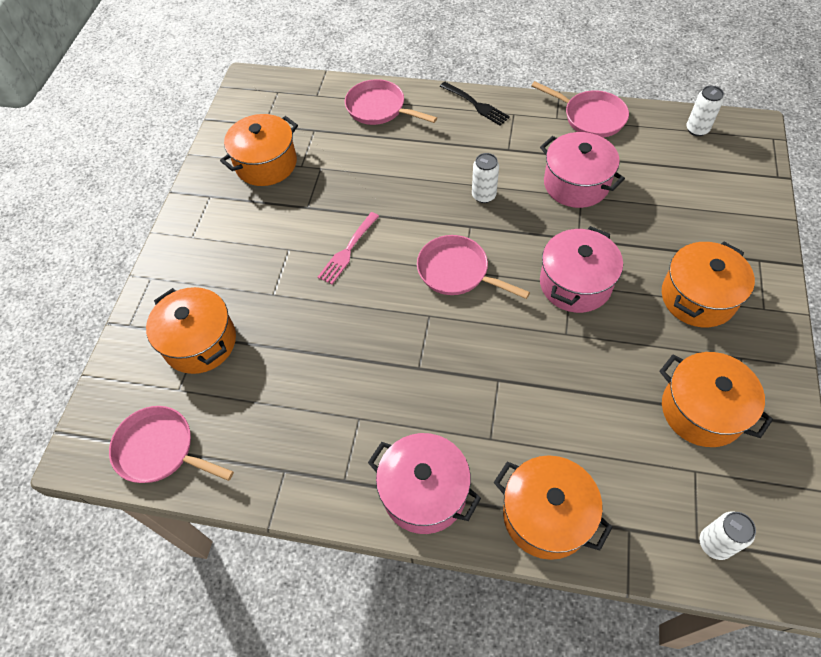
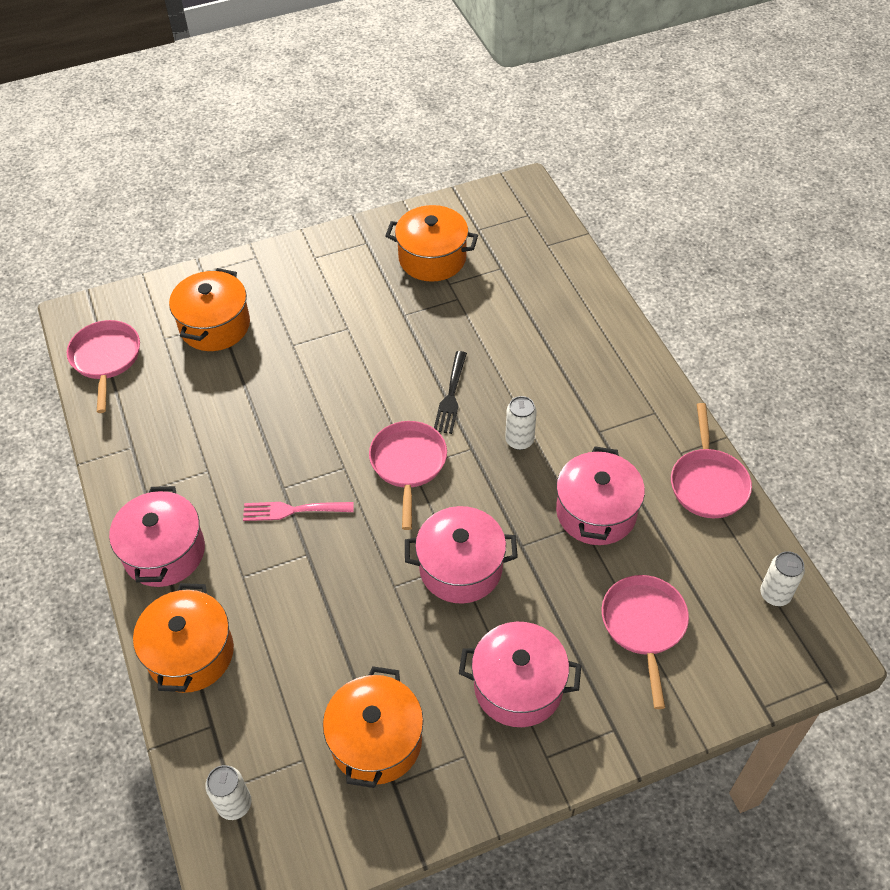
camera: 55 degrees right, 5 degrees down
(348, 250) = (375, 370): pink fork -> pink fork (293, 510)
(379, 108) = (569, 300): pink pan -> pink pan (644, 626)
(476, 105) = (641, 374): black fork -> black fork (451, 396)
(698, 297) = (518, 686): orange pot -> pink pot

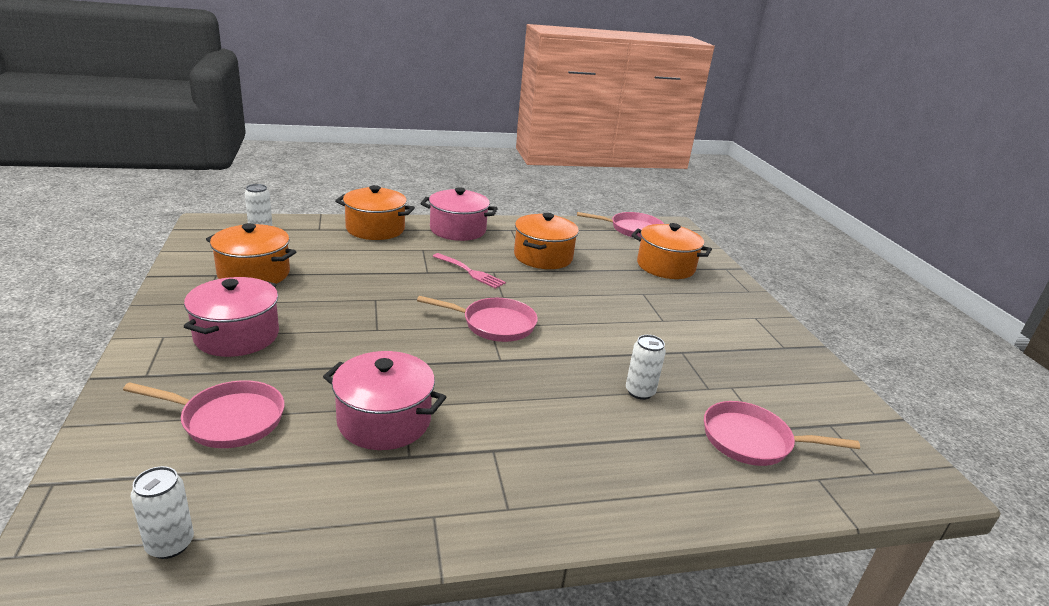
camera: 95 degrees right, 25 degrees down
(293, 510) = (470, 272): pink fork -> pink fork turned 120 degrees clockwise
(432, 258) = (770, 383): orange pot -> orange pot (543, 257)
(451, 396) = (570, 360): black fork -> none
(460, 568) = (371, 330): pink pot -> none
(519, 440) = (500, 390): white can -> white can (639, 392)
(708, 483) = (374, 529): pink pan -> pink pan (752, 441)

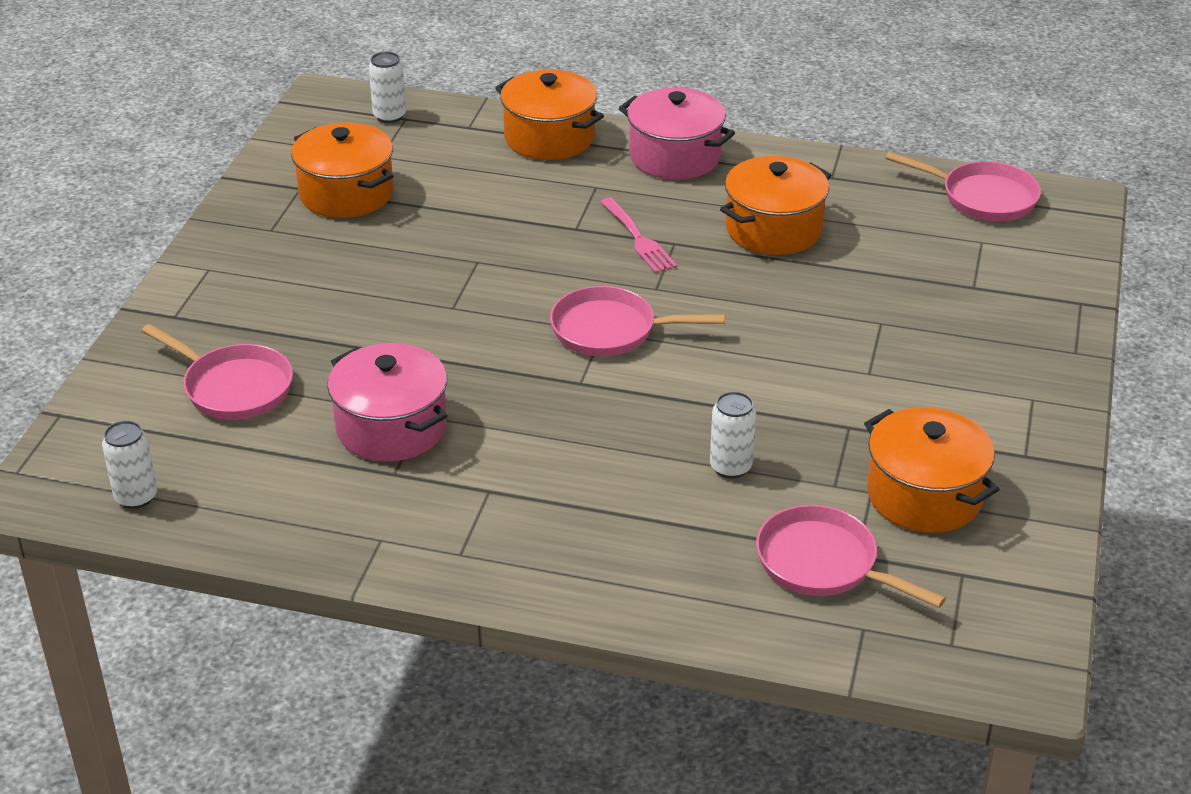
camera: 30 degrees right, 10 degrees up
(237, 336) = (286, 284): pink pot -> none
(494, 324) = (610, 330): pink pan -> pink pan turned 150 degrees clockwise
(665, 266) = (970, 281): orange pot -> orange pot (924, 495)

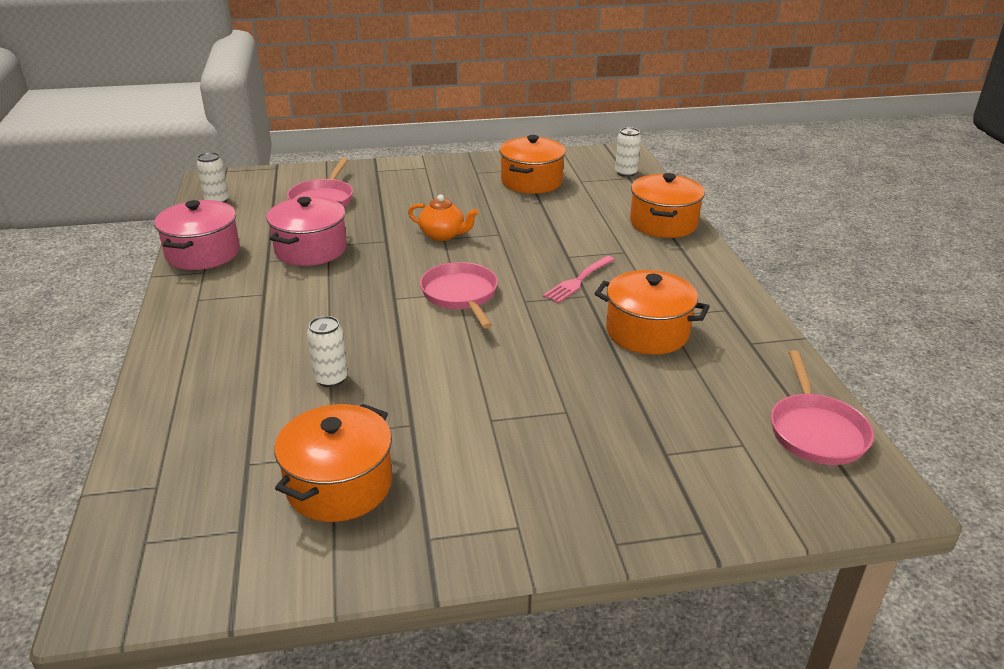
camera: 65 degrees right, 5 degrees down
(443, 306) = (443, 235): none -> orange teapot
(675, 157) = (696, 271): pink pot -> pink pot (203, 253)
(823, 564) = (231, 448): pink pan -> none

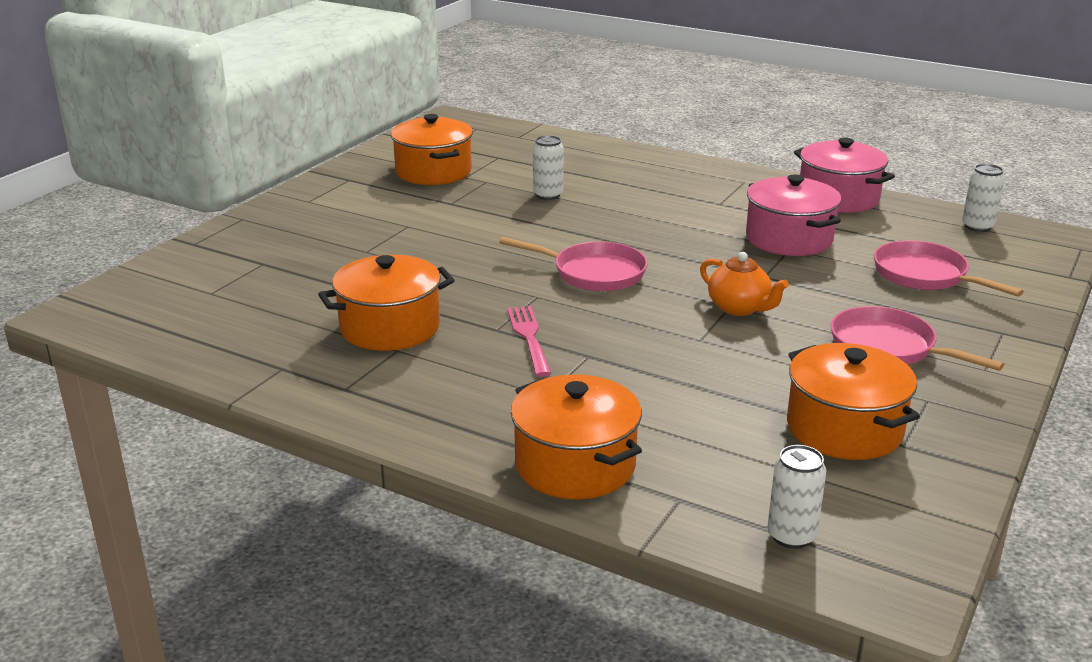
camera: 130 degrees right, 5 degrees down
(443, 235) = (739, 308): orange teapot -> orange teapot turned 105 degrees counterclockwise
(816, 431) = (157, 327): pink pan -> pink pan (888, 347)

